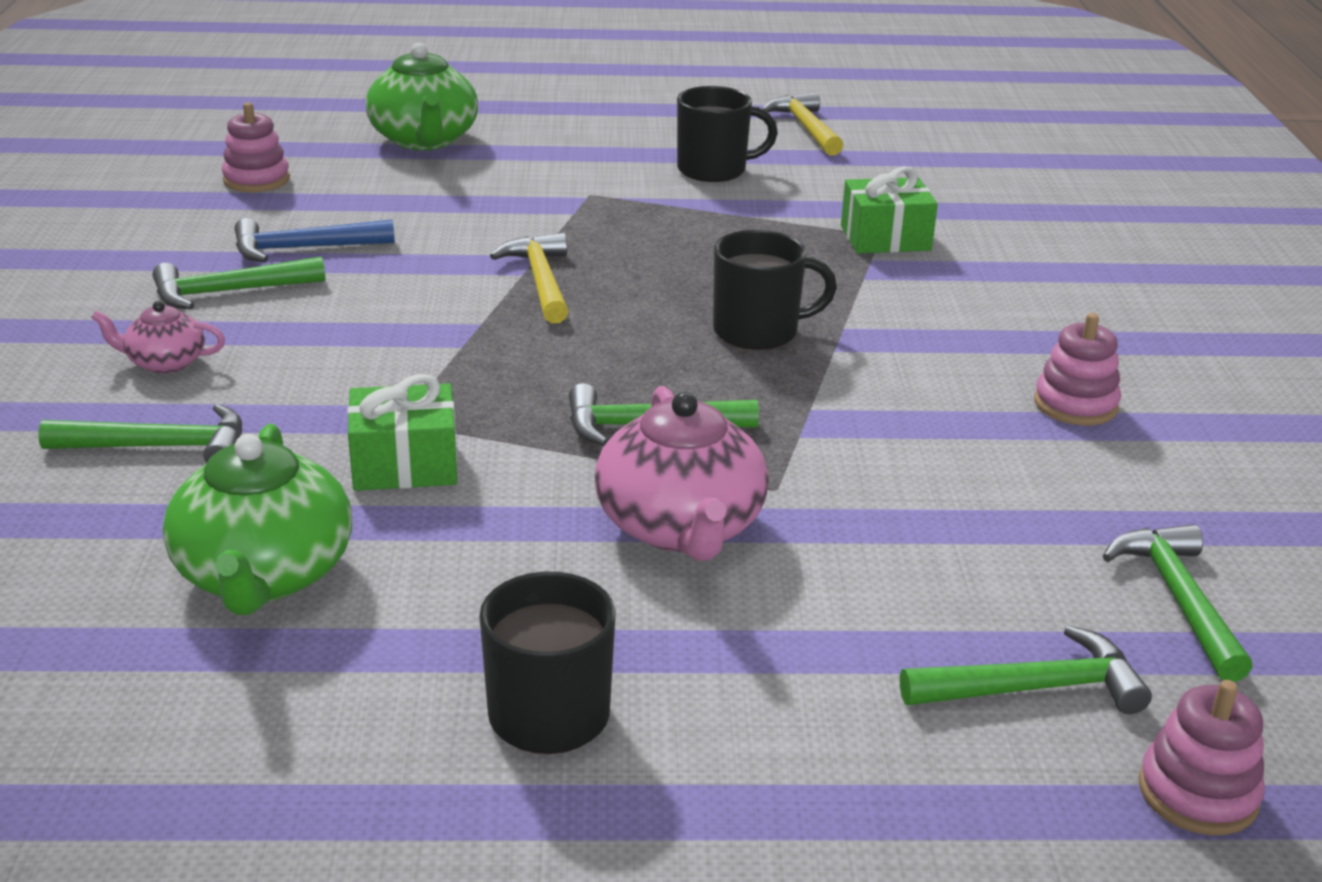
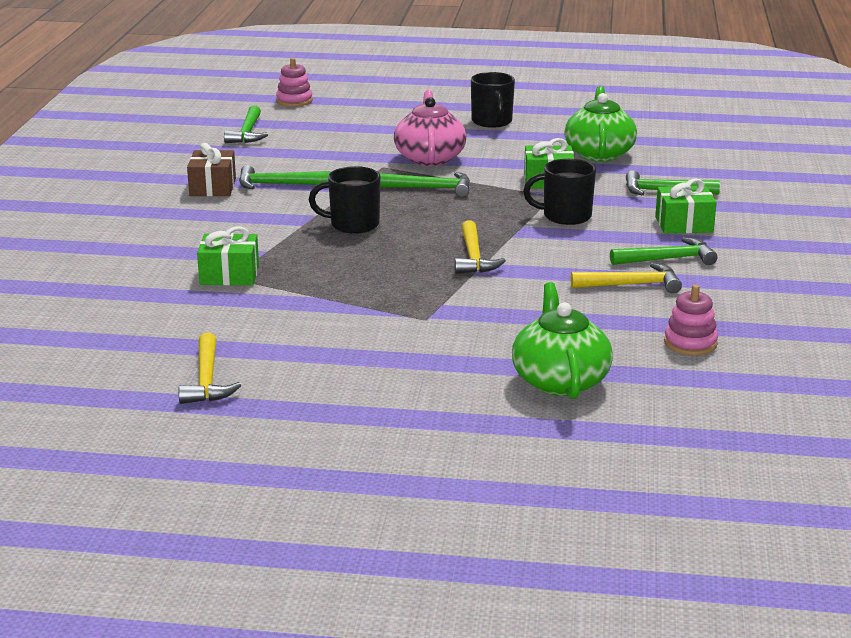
camera: 170 degrees left, 5 degrees down
(165, 362) = (684, 224): pink teapot -> green gift
(303, 249) = (632, 285): blue hammer -> yellow hammer
(714, 170) = (318, 337): black mug -> black mug (565, 216)
(1034, 688) = (324, 119): green hammer -> green hammer (277, 184)
(1075, 405) = (213, 187): pink stacking toy -> brown gift

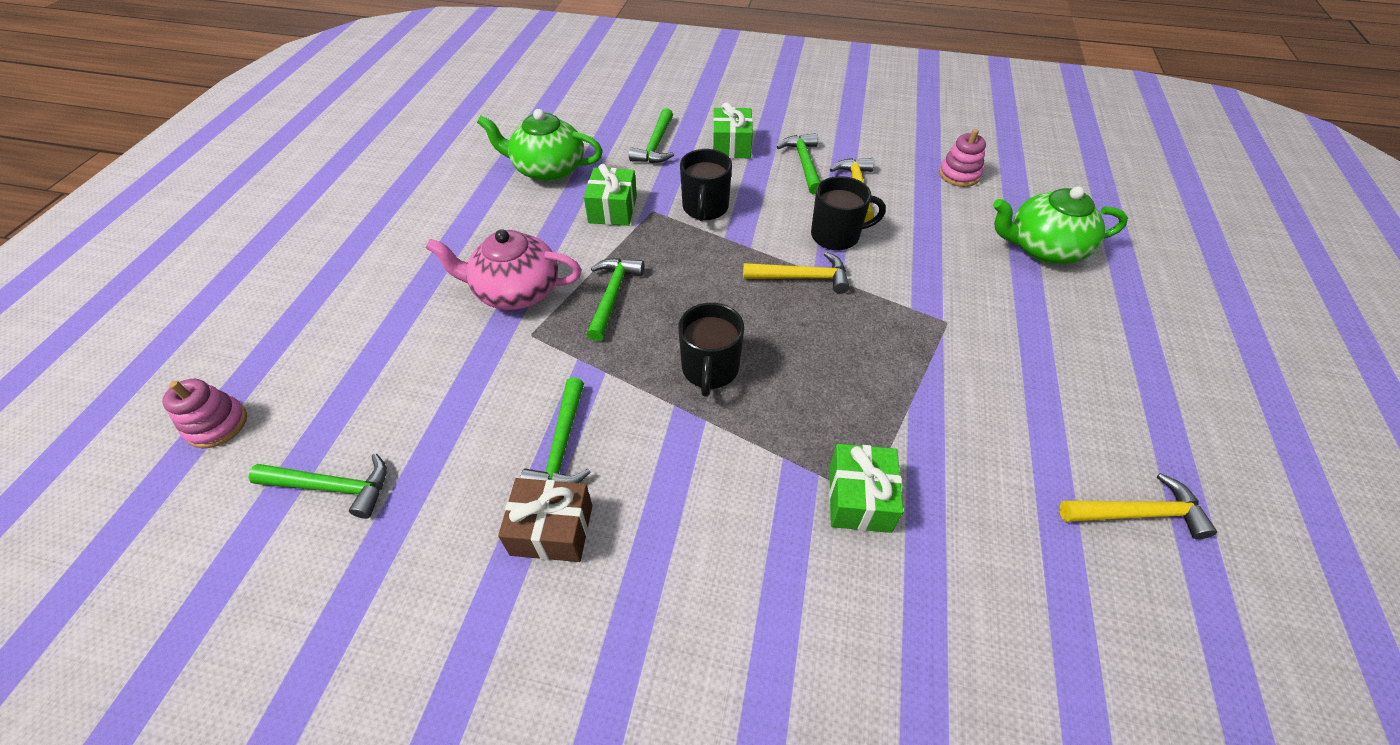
camera: 85 degrees left, 25 degrees up
(492, 122) = (419, 231): black mug -> black mug (836, 235)

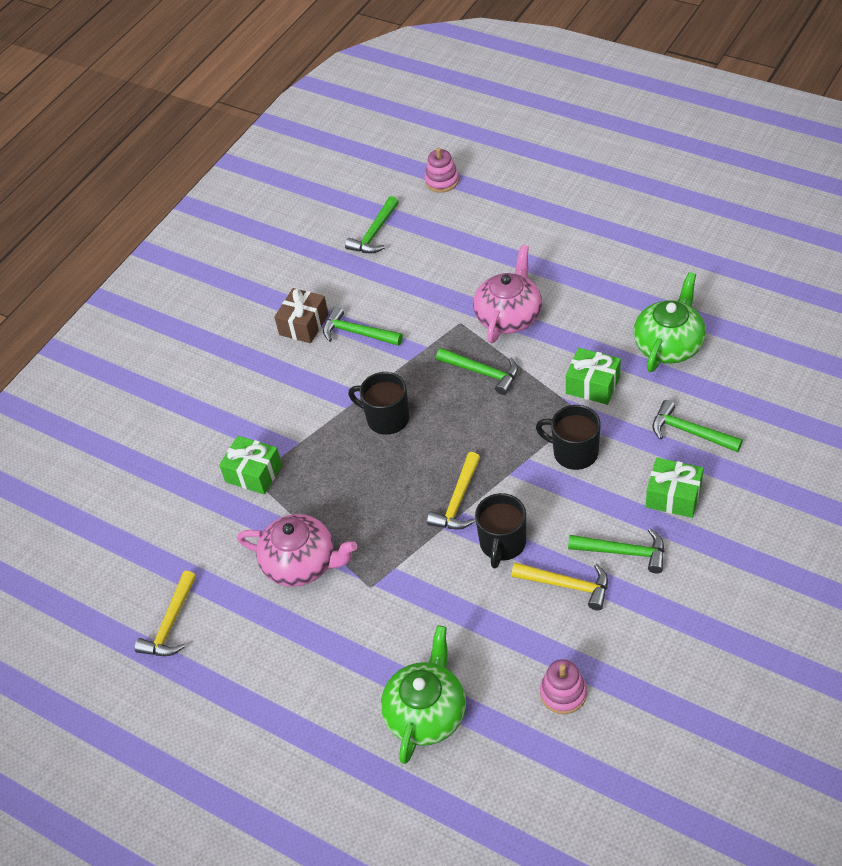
camera: 115 degrees right, 0 degrees up
(959, 394) = (301, 563): none -> pink teapot

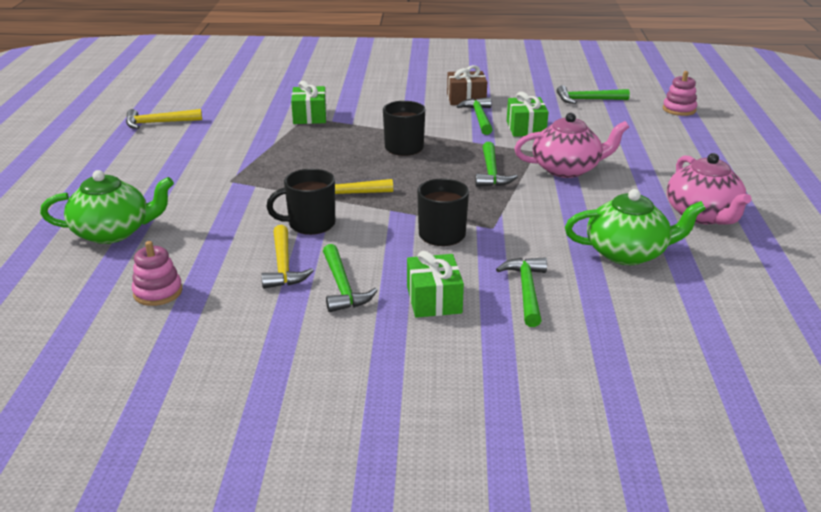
camera: 55 degrees right, 20 degrees down
(301, 563) = (237, 151): pink teapot -> pink teapot (702, 215)
(593, 385) = (531, 225): green gift -> green gift (526, 128)

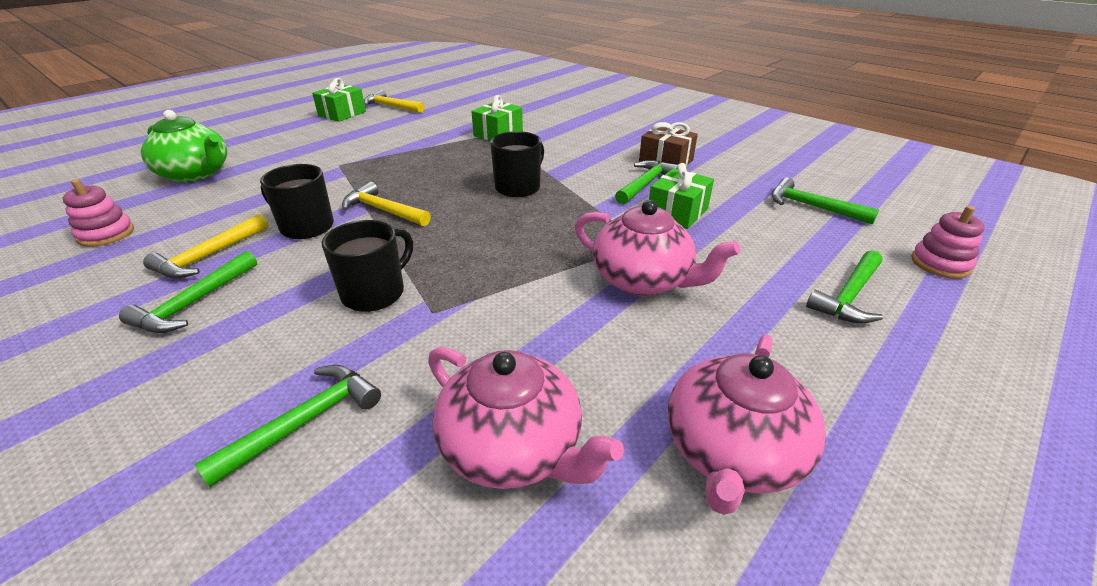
camera: 40 degrees right, 5 degrees up
(434, 300) = (216, 368): green gift -> green gift (342, 114)
(491, 173) = (550, 247): green hammer -> green hammer (849, 296)
(627, 253) = (513, 448): green teapot -> pink teapot

